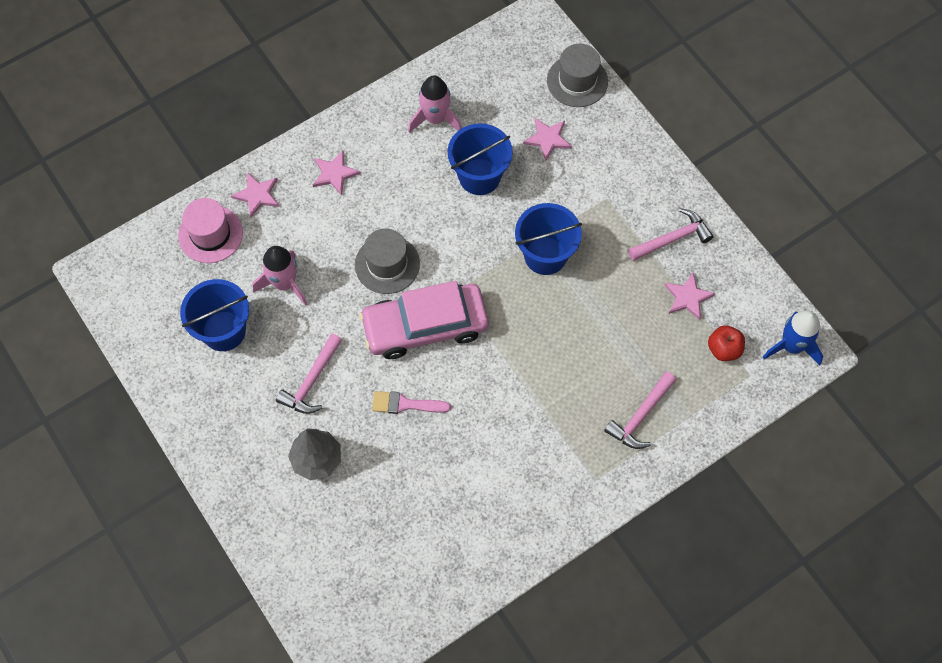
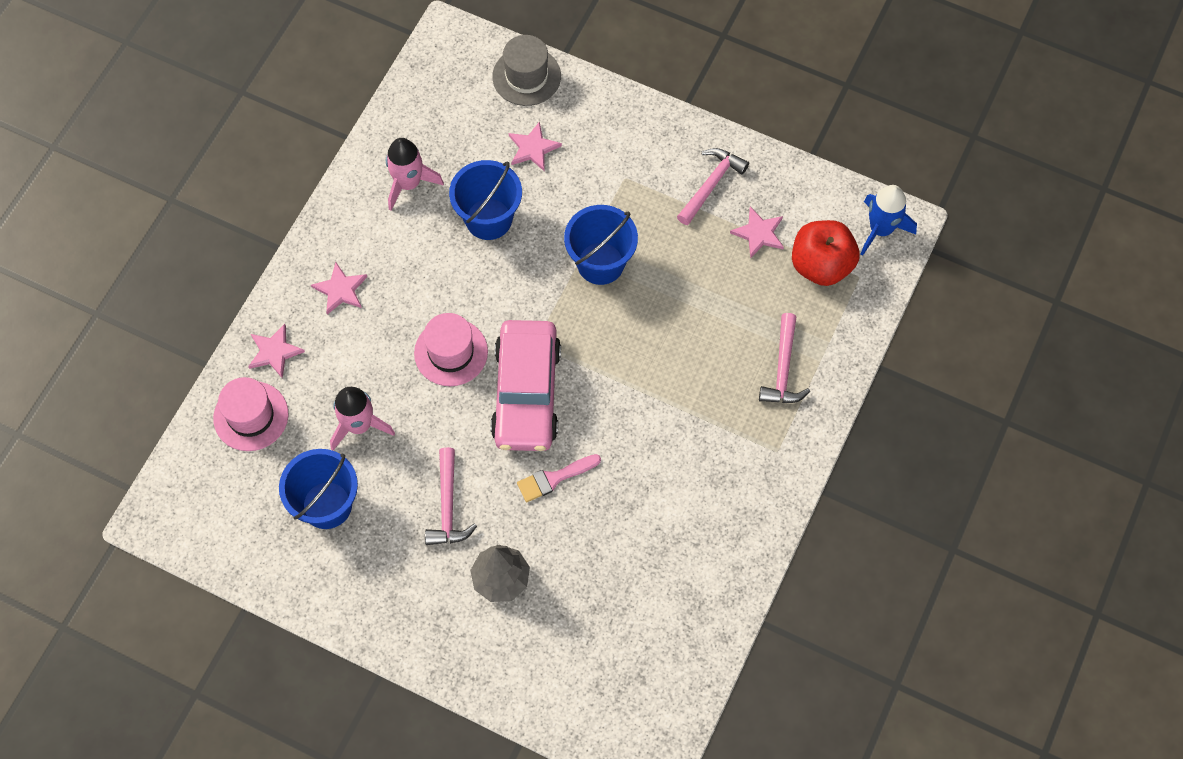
camera: 30 degrees left, 0 degrees up
(387, 264) = (451, 352): grey hat -> pink hat
(425, 326) = (526, 393): pink car -> pink car turned 45 degrees counterclockwise
(724, 349) = (821, 265): red apple -> red apple, size x1.69

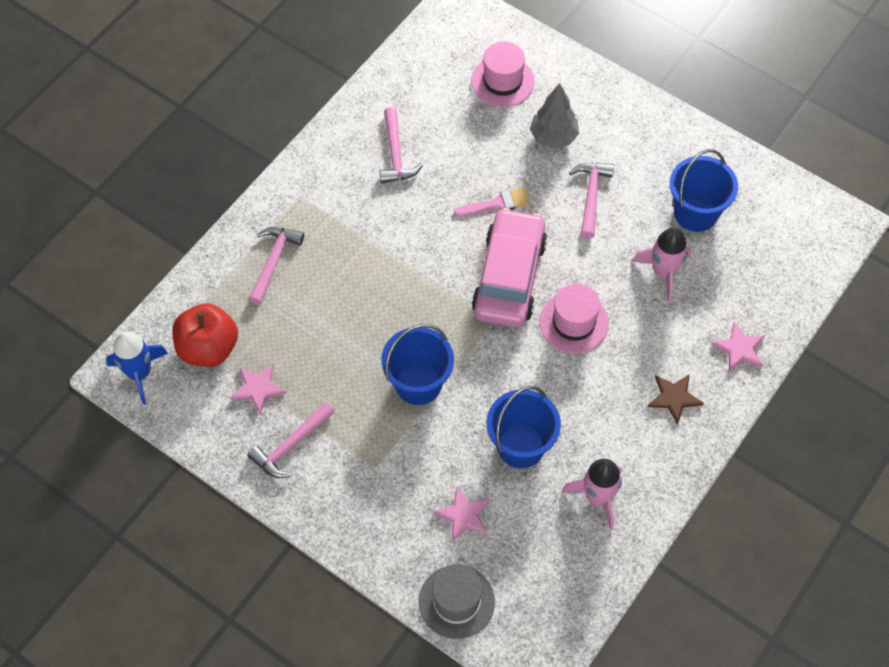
camera: 170 degrees left, 5 degrees down
(251, 416) = (762, 295): pink hat -> pink hat (502, 81)
(340, 290) = (674, 398): pink star -> brown star
(682, 523) = (396, 154): none -> pink hammer

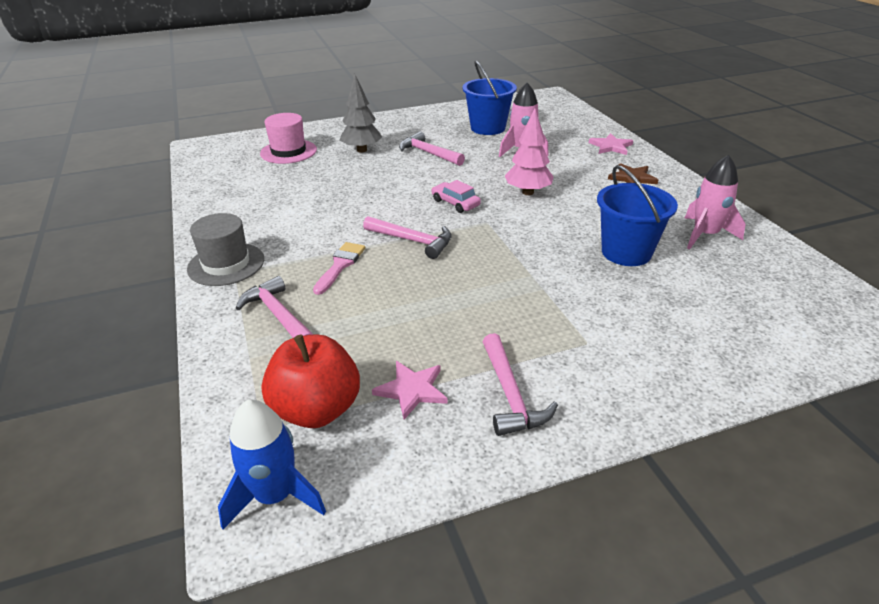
camera: 55 degrees left, 25 degrees down
(396, 154) = (275, 211): pink hammer -> pink hammer (413, 241)
(418, 384) = (513, 281): blue bucket -> none
(456, 601) = (790, 350): grey hat -> grey hat (226, 264)
(463, 515) = (683, 308): pink star -> none
(496, 204) = (384, 186): pink brush -> pink brush (340, 265)
(509, 277) = (455, 203): pink car -> pink car, size x0.44
(573, 323) = (527, 192): pink hat -> pink tree

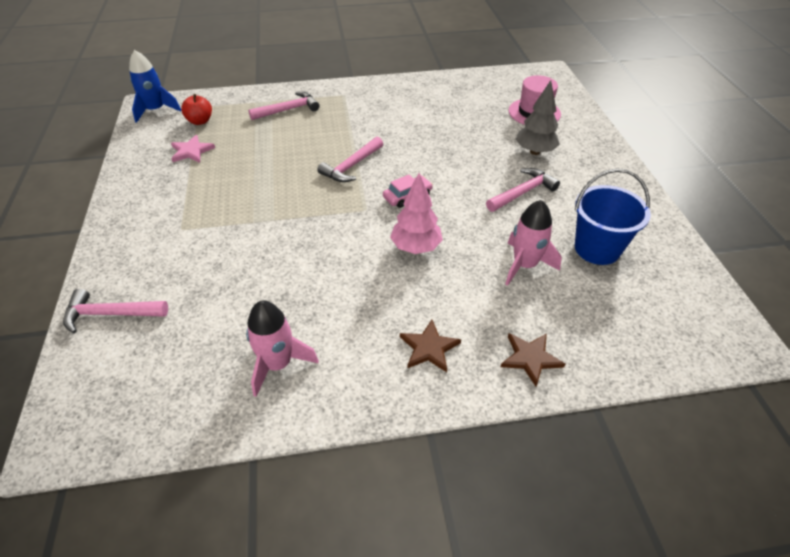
camera: 100 degrees right, 10 degrees up
(226, 264) = (355, 91): grey hat -> none
(316, 409) = (200, 121): red apple -> red apple, size x0.59
(340, 265) = (332, 132): pink brush -> none
(510, 395) = (161, 185): pink hammer -> pink hammer (110, 314)
(611, 146) = (530, 358): pink star -> brown star
(626, 252) = (277, 287): blue bucket -> none

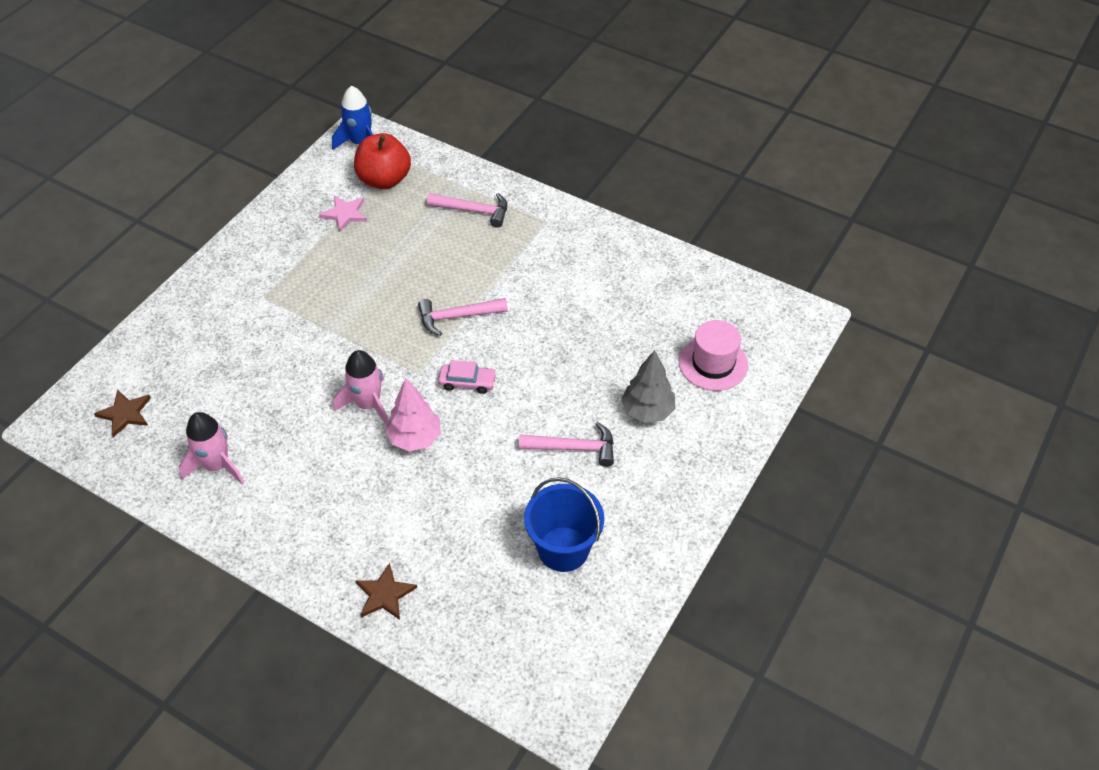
camera: 40 degrees right, 5 degrees up
(110, 314) = (154, 345): pink hammer -> none
(200, 121) = (384, 180): red apple -> red apple, size x1.69
(429, 348) = (325, 530): brown star -> brown star (125, 414)
(524, 265) = (481, 518): pink rocket -> pink rocket (368, 404)

